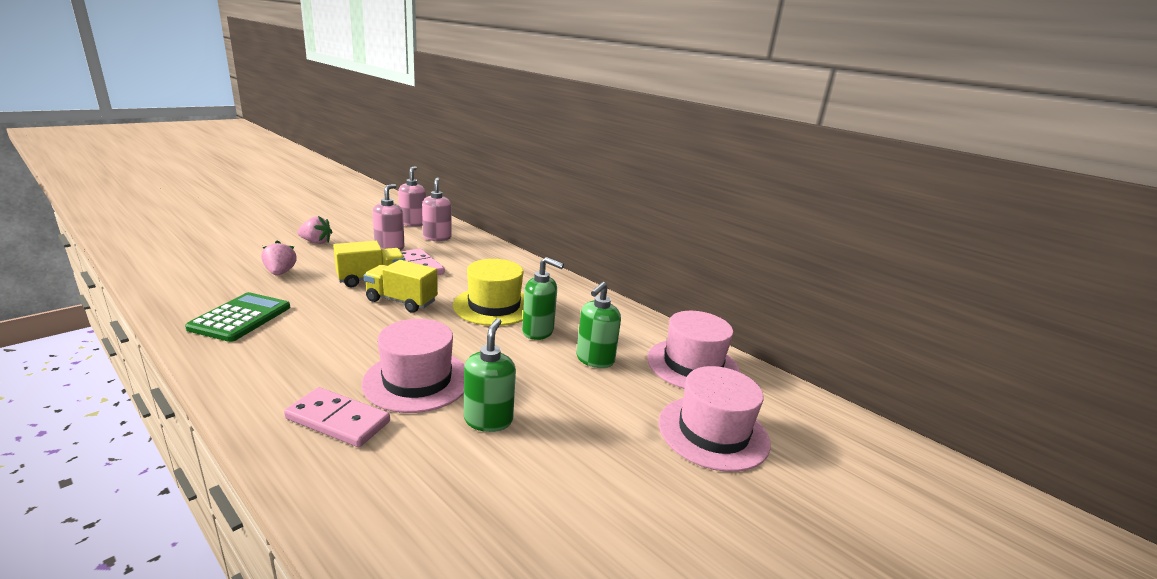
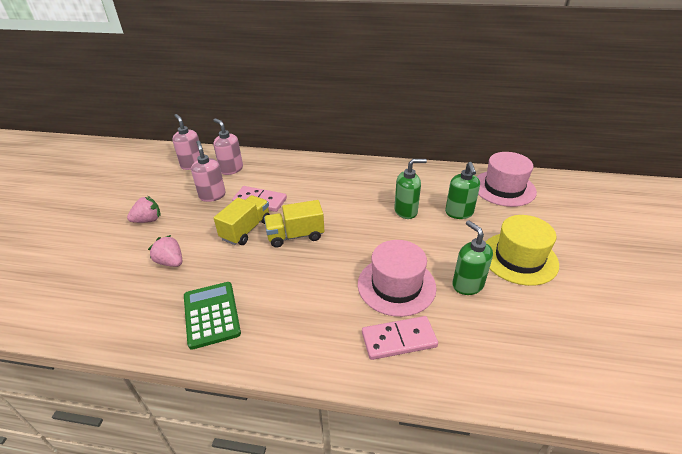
camera: 30 degrees left, 15 degrees up
(494, 306) = (355, 206): yellow hat -> yellow hat (519, 258)
(713, 432) = (562, 224): pink hat -> none

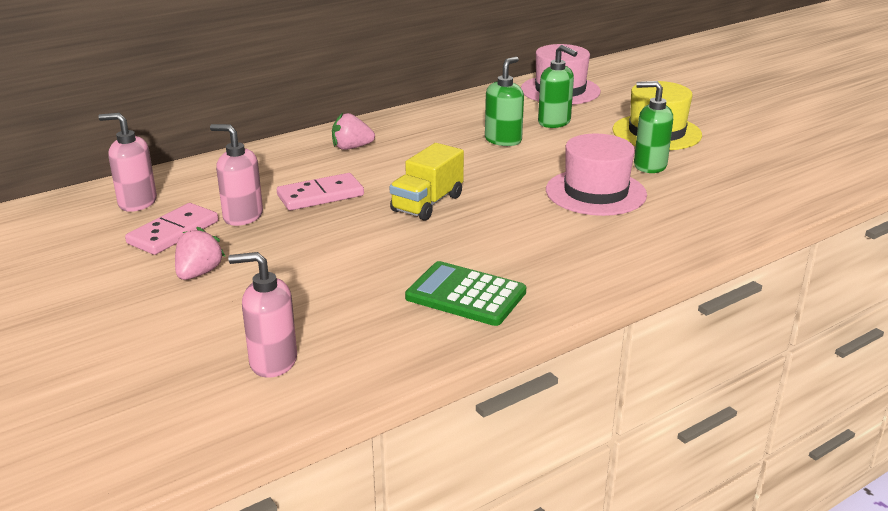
camera: 45 degrees left, 10 degrees down
(170, 262) = (323, 287): pink strawberry -> pink strawberry (351, 148)
(231, 169) = (212, 185): pink soap dispenser -> pink soap dispenser (272, 362)
(246, 230) = (358, 223): yellow truck -> none
(398, 339) = (661, 222): pink domino -> pink domino (173, 232)

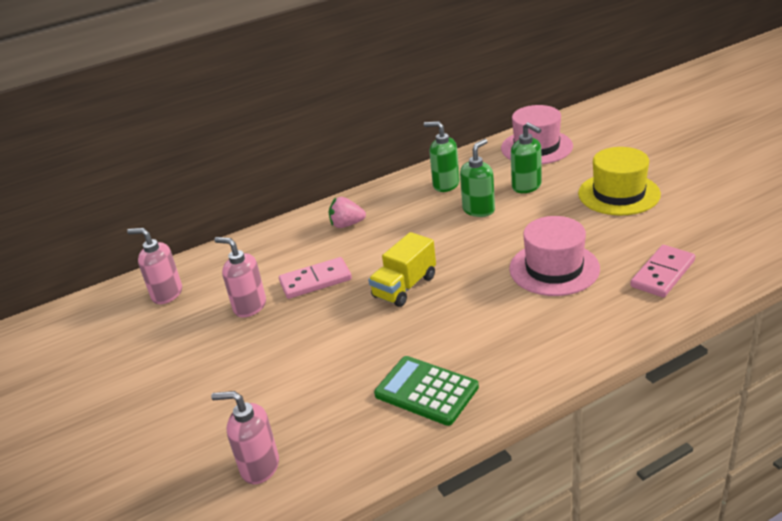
camera: 10 degrees right, 5 degrees up
(173, 232) = (192, 326): pink domino -> pink domino (662, 274)
(199, 273) = (209, 370): pink strawberry -> none
(649, 166) = (607, 235): green soap dispenser -> green soap dispenser (445, 185)

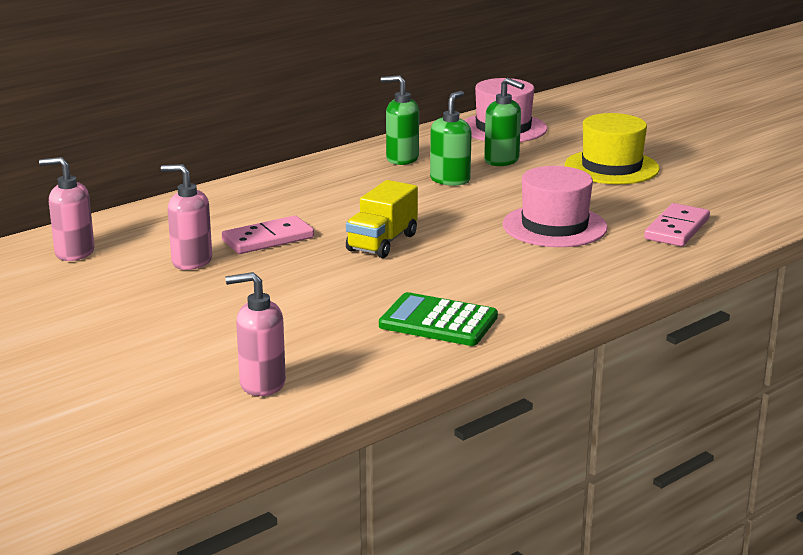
camera: 15 degrees left, 10 degrees down
(347, 224) = (288, 192): pink strawberry -> none

